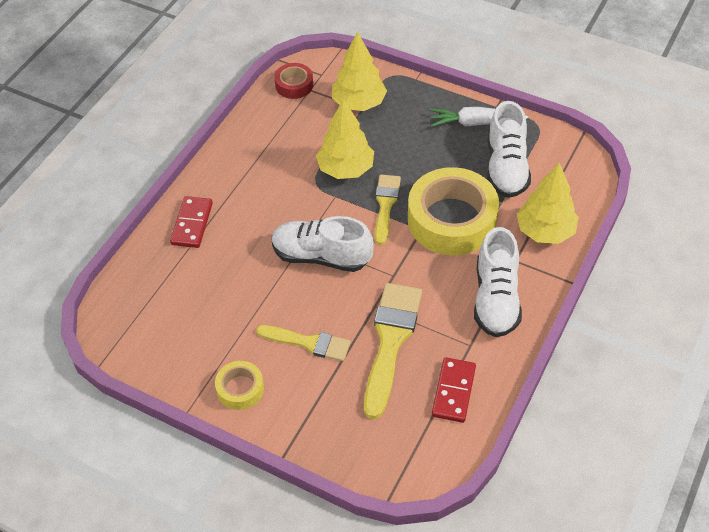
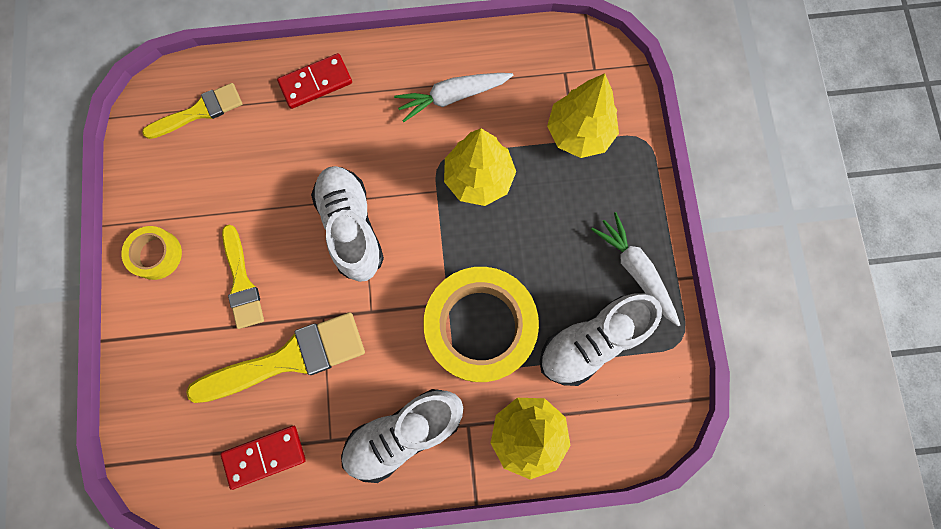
camera: 55 degrees right, 25 degrees up
(274, 154) = (452, 97): none -> white carrot
(294, 85) = (559, 53): red tape -> none
(385, 205) = (457, 248): yellow brush -> yellow brush (199, 112)

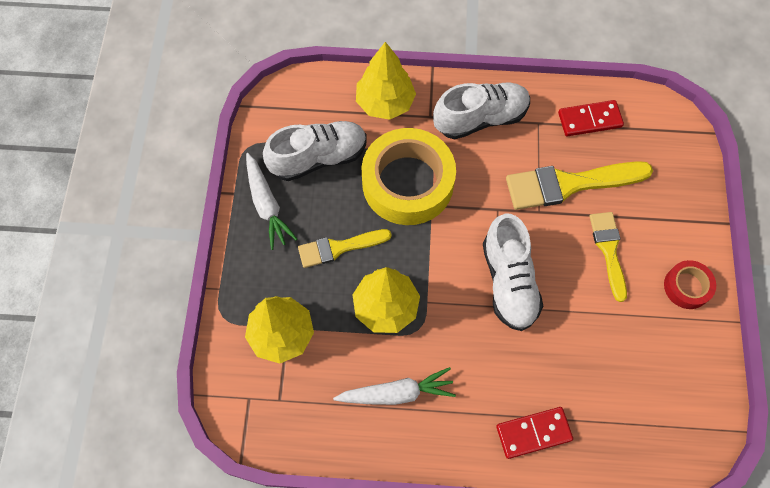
camera: 170 degrees left, 10 degrees down
(156, 254) = (687, 287): yellow tape -> red tape
(199, 112) = (653, 421): yellow brush -> yellow brush (339, 248)

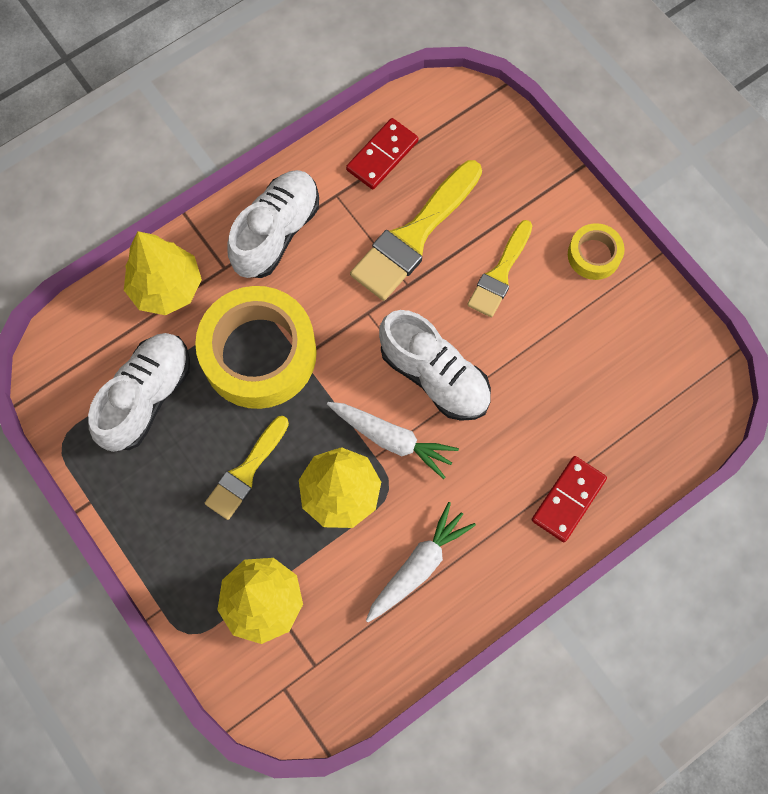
camera: 40 degrees left, 5 degrees up
(267, 205) = (135, 487): white carrot -> white carrot (392, 439)
(608, 250) = (500, 274): yellow brush -> yellow brush turned 105 degrees counterclockwise
(687, 287) = (594, 255): red tape -> yellow tape

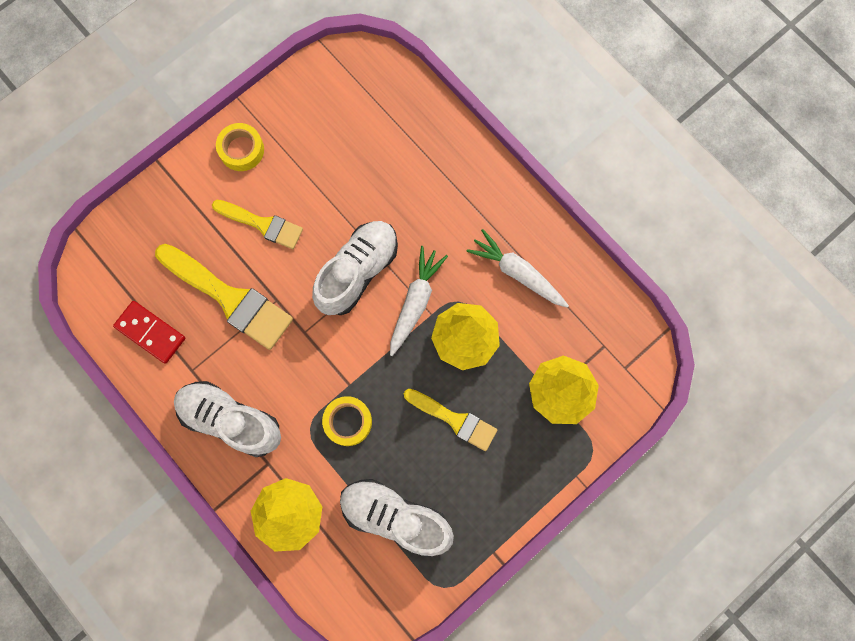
camera: 95 degrees left, 5 degrees up
(259, 353) = (348, 422): yellow tape -> yellow tape, size x0.48
(568, 499) = (452, 163): red domino -> none

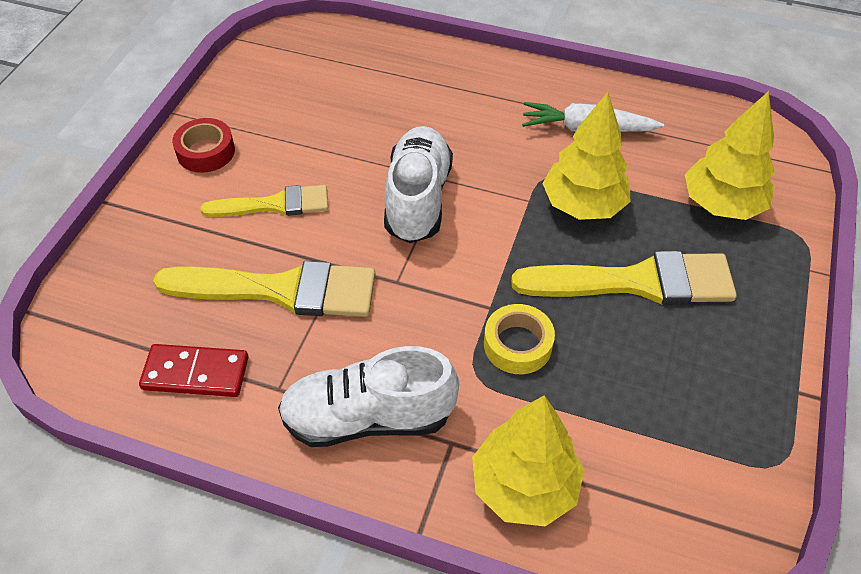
camera: 30 degrees left, 25 degrees down
(241, 150) = (206, 151): yellow tape -> red tape
(395, 516) = (655, 416): white shoe -> none
(415, 302) = (503, 197): white carrot -> none
(454, 420) = (636, 282): yellow brush -> yellow brush, size x1.62

